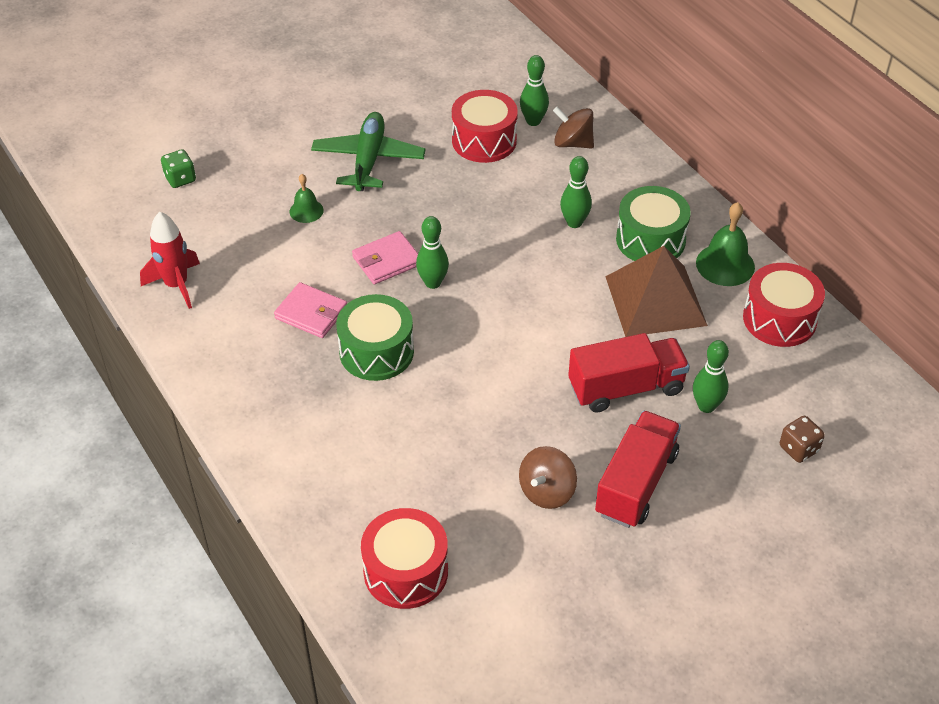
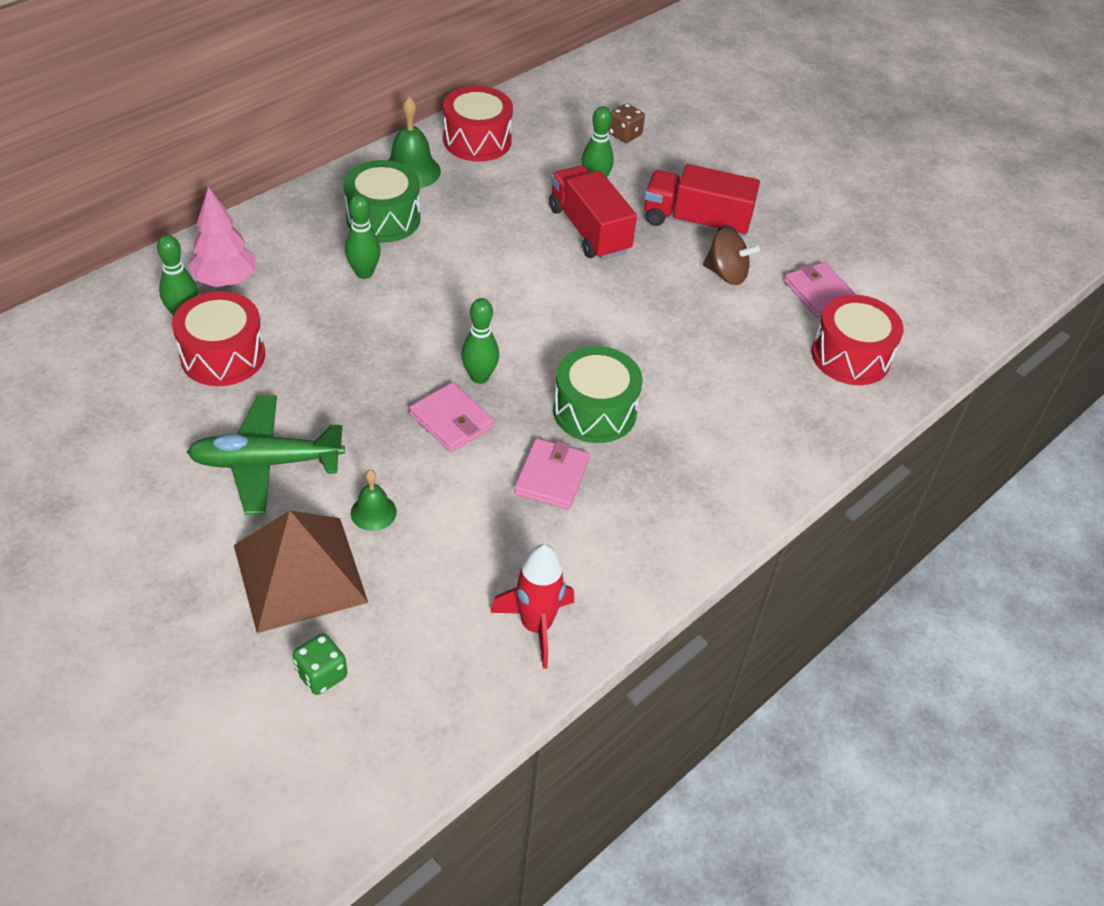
camera: 105 degrees left, 0 degrees up
(507, 571) = (819, 293): none -> pink wallet
(572, 143) = (225, 280): brown spinning top -> pink tree
(655, 300) = (470, 214): brown pyramid -> brown pyramid (300, 573)

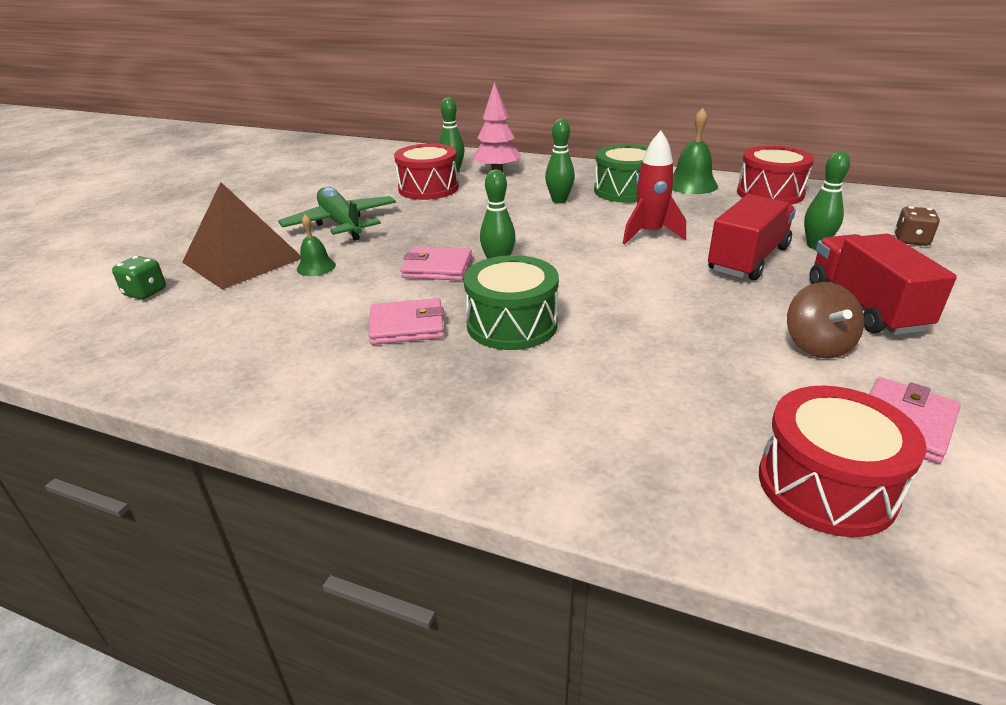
camera: 70 degrees right, 15 degrees down
(451, 420) = (437, 268): pink wallet -> pink wallet turned 75 degrees clockwise
(536, 626) = (216, 367): red rocket -> red rocket (649, 234)

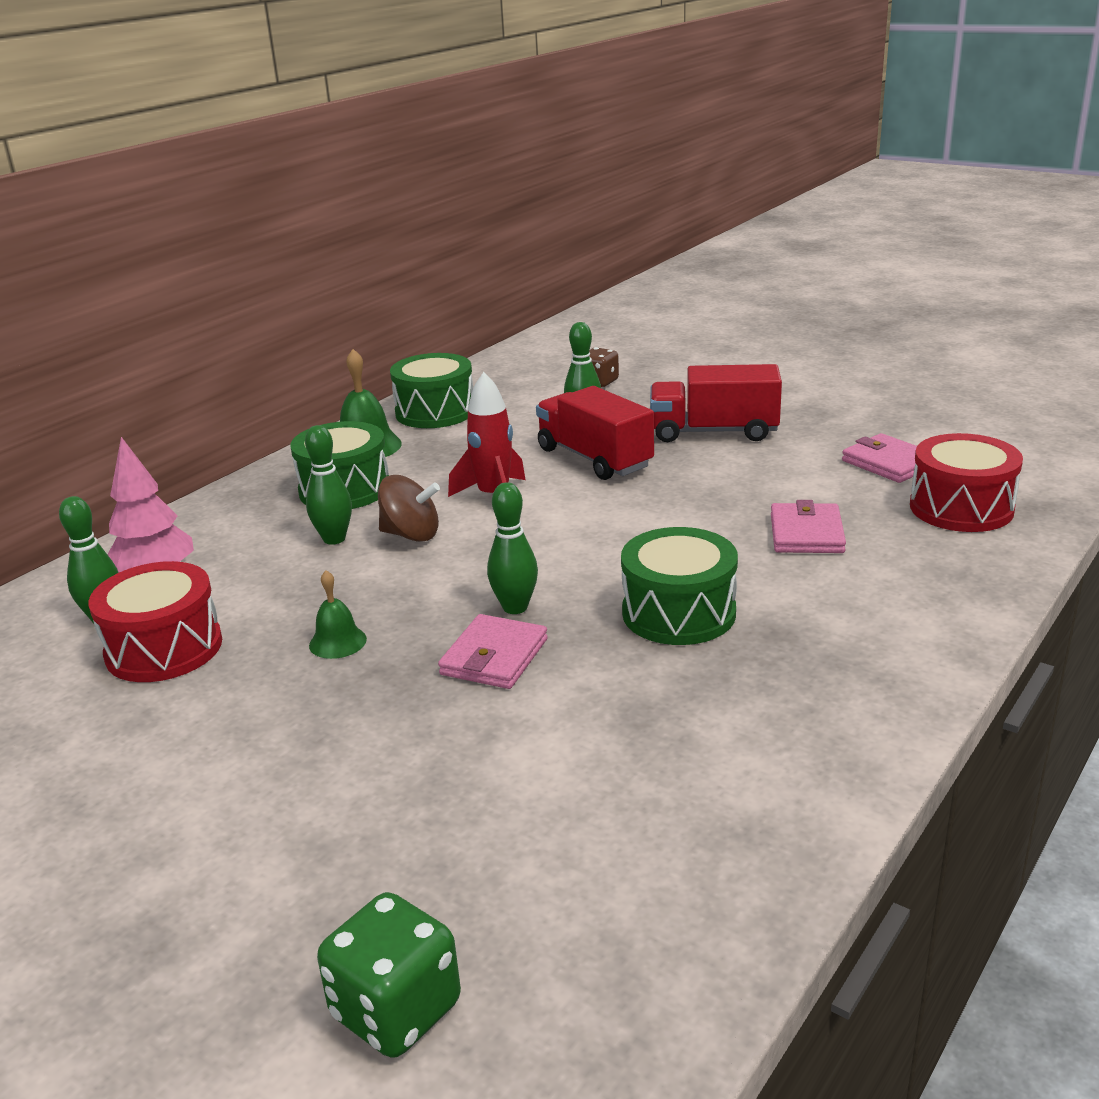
camera: 75 degrees left, 5 degrees down
(145, 292) = (396, 1010): green dice -> green dice, size x1.50
(243, 260) = (326, 875): brown pyramid -> none
(316, 267) = (417, 777): green bell -> green bell (337, 642)
(341, 224) = (246, 751): green plane -> none
(407, 326) = (654, 690): pink wallet -> pink wallet (806, 533)
(770, 193) = (435, 412): red drum -> green drum
(817, 345) = (773, 466): brown spinning top -> brown spinning top (411, 535)

